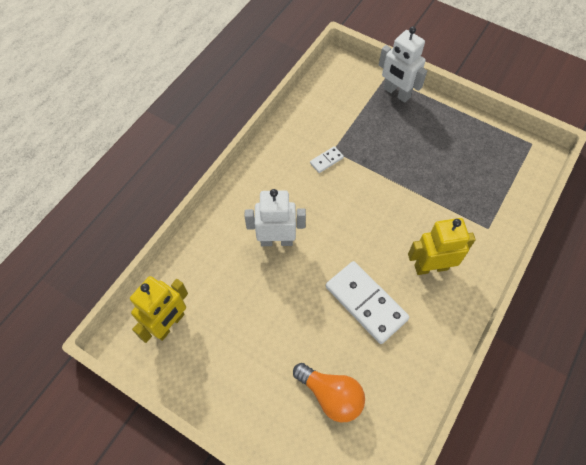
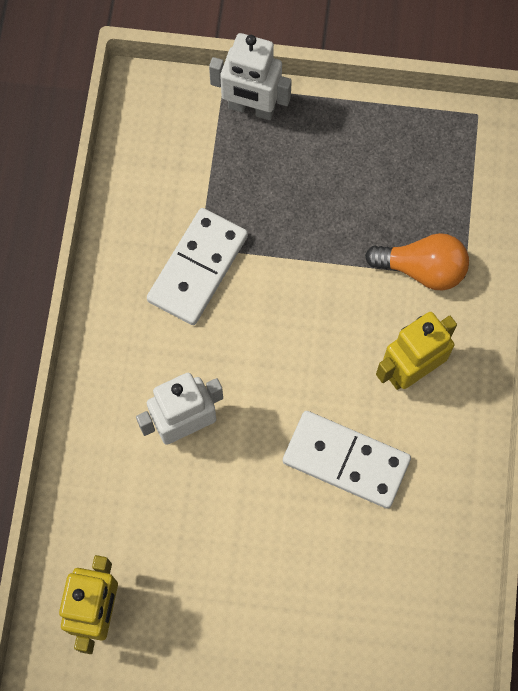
camera: 25 degrees left, 10 degrees up
(326, 160) = (198, 268): white domino -> white domino, size x2.22
(331, 395) = (354, 604): orange light bulb -> orange light bulb (422, 269)

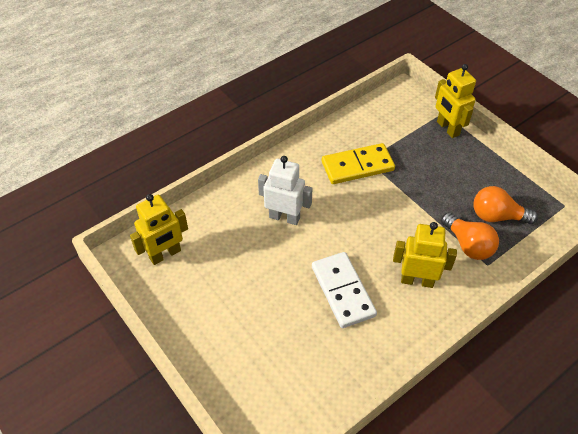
camera: 45 degrees right, 20 degrees down
(198, 268) = (357, 166): white domino -> yellow domino
(251, 108) = (447, 128): white robot -> yellow robot
(419, 198) = (497, 216): none -> orange light bulb

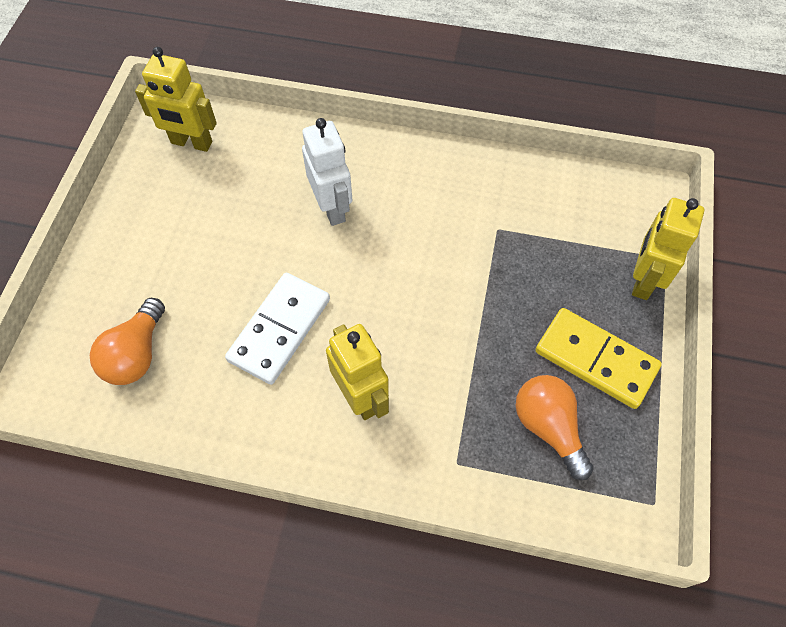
camera: 50 degrees right, 10 degrees up
(357, 166) = (477, 226): yellow domino -> yellow domino (595, 360)
(468, 245) = (468, 421): orange light bulb -> orange light bulb (136, 354)

